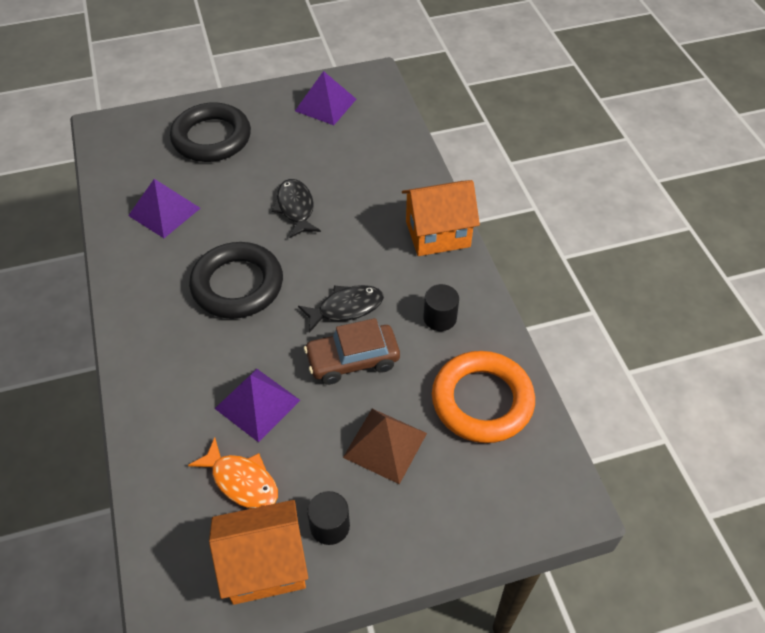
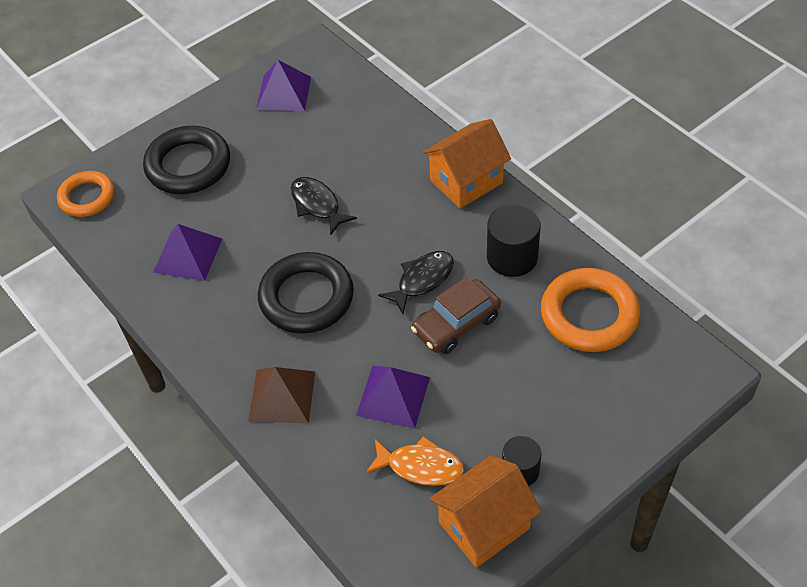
camera: 20 degrees left, 0 degrees up
(117, 136) = (87, 197): none -> orange ring
(385, 445) = (527, 385): brown pyramid -> brown pyramid (282, 396)
(440, 318) = (512, 257): black cylinder -> black cylinder, size x1.55

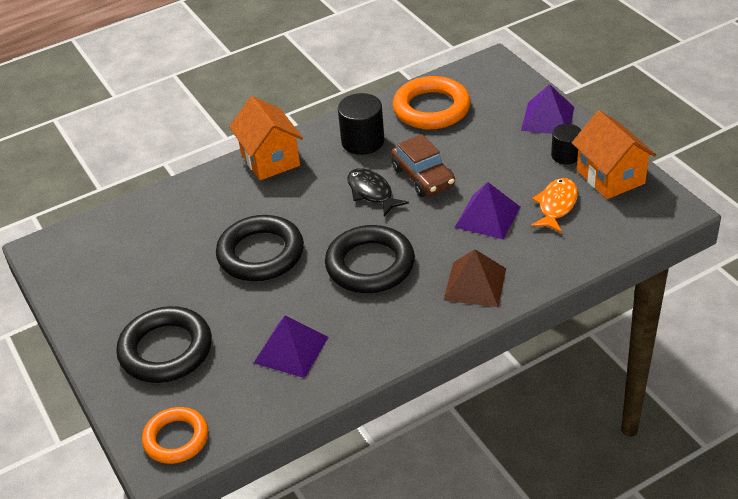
camera: 80 degrees left, 10 degrees down
(283, 93) = (96, 273): purple pyramid -> purple pyramid (548, 118)
(317, 205) = (261, 254): black fish -> black ring

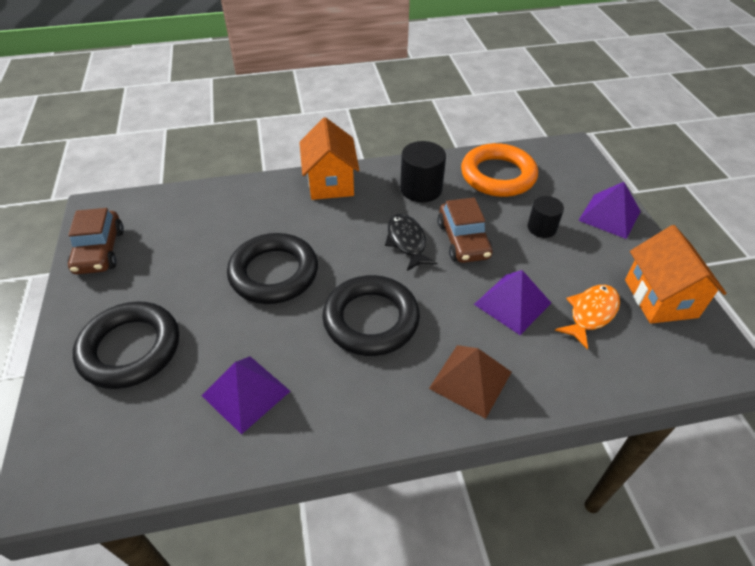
camera: 15 degrees right, 5 degrees up
(76, 284) = (99, 251): none -> brown car
(176, 439) = (74, 463): orange ring -> none
(565, 155) = (617, 260): black cylinder -> black cylinder (542, 228)

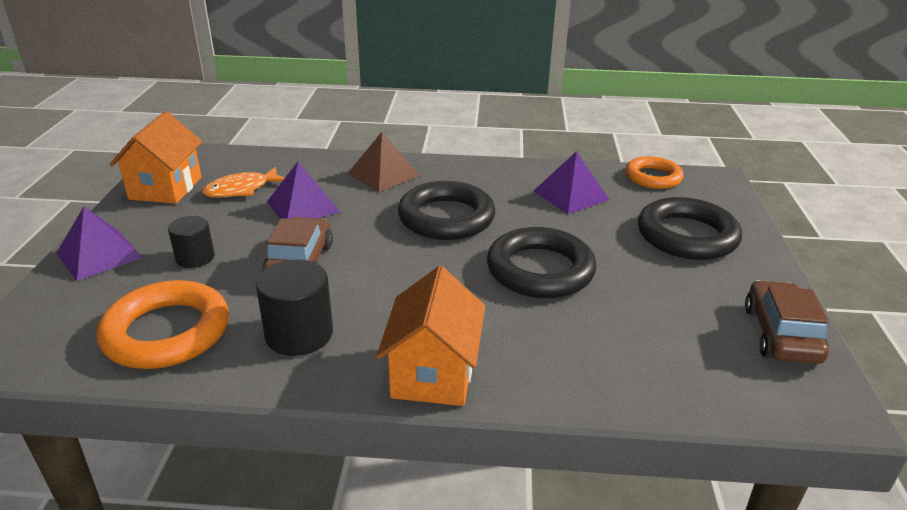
camera: 165 degrees left, 15 degrees down
(134, 465) = (653, 177): none -> orange ring
(407, 242) = (368, 272): black fish -> none

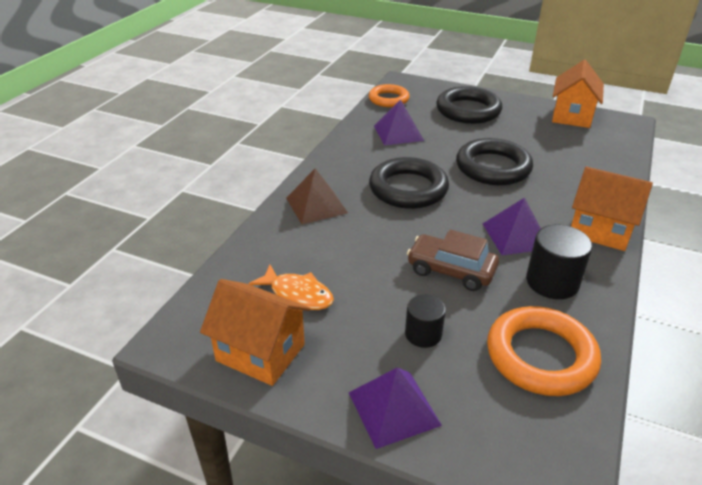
camera: 70 degrees left, 5 degrees up
(241, 190) = (298, 294): orange fish -> orange fish turned 45 degrees counterclockwise
(303, 206) = (354, 258): purple pyramid -> purple pyramid (516, 236)
(781, 334) = (572, 116): brown car -> orange house

